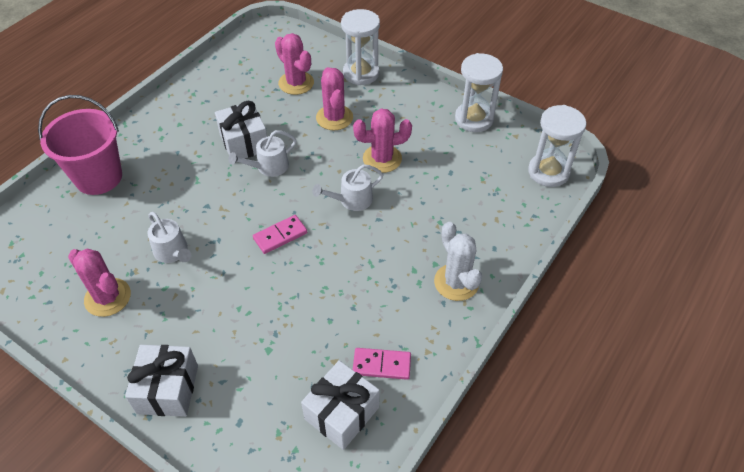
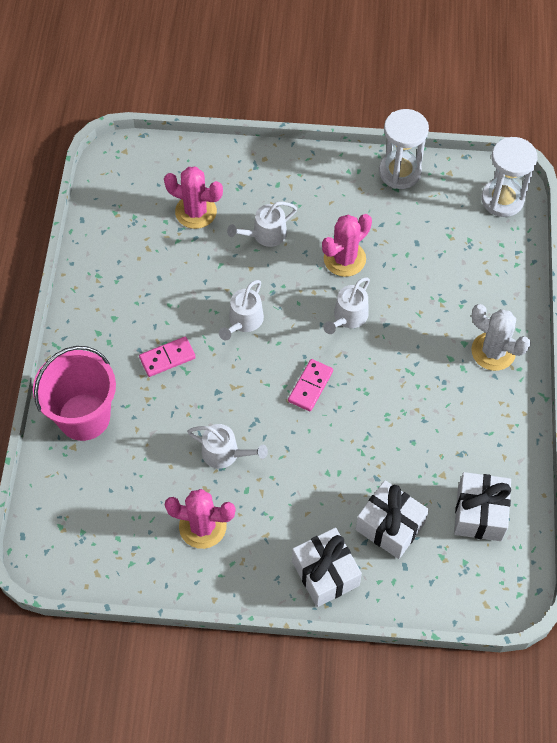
camera: 30 degrees left, 10 degrees up
(244, 142) = (198, 306): white gift -> white gift (390, 526)
(334, 118) = (265, 235): pink cactus -> white watering can
(361, 73) = (253, 168): white hourglass -> none
(381, 365) = (482, 457): pink domino -> pink domino (167, 358)

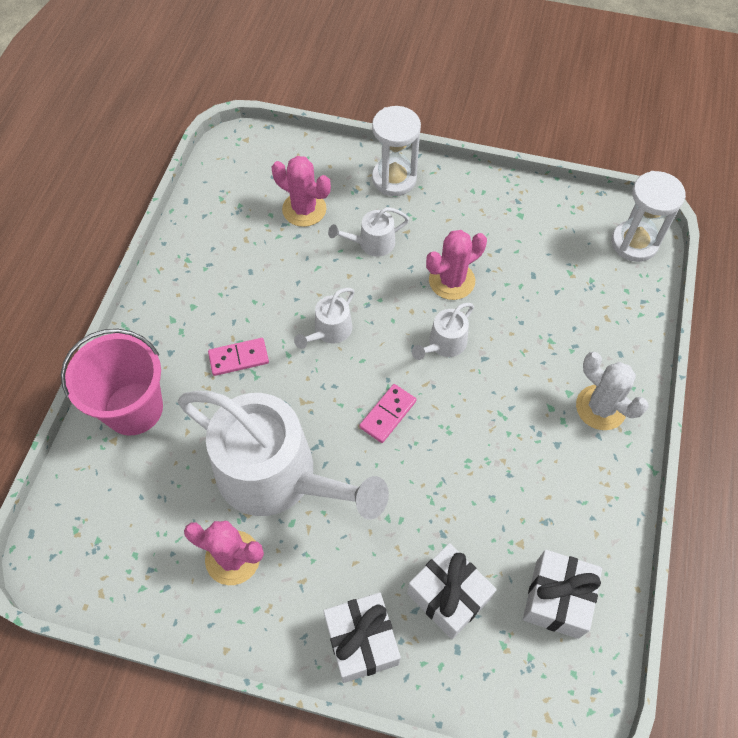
camera: 10 degrees right, 0 degrees up
(225, 453) = (277, 475): white watering can -> white watering can, size x2.38
(399, 172) = (527, 199): white hourglass -> white hourglass (394, 179)

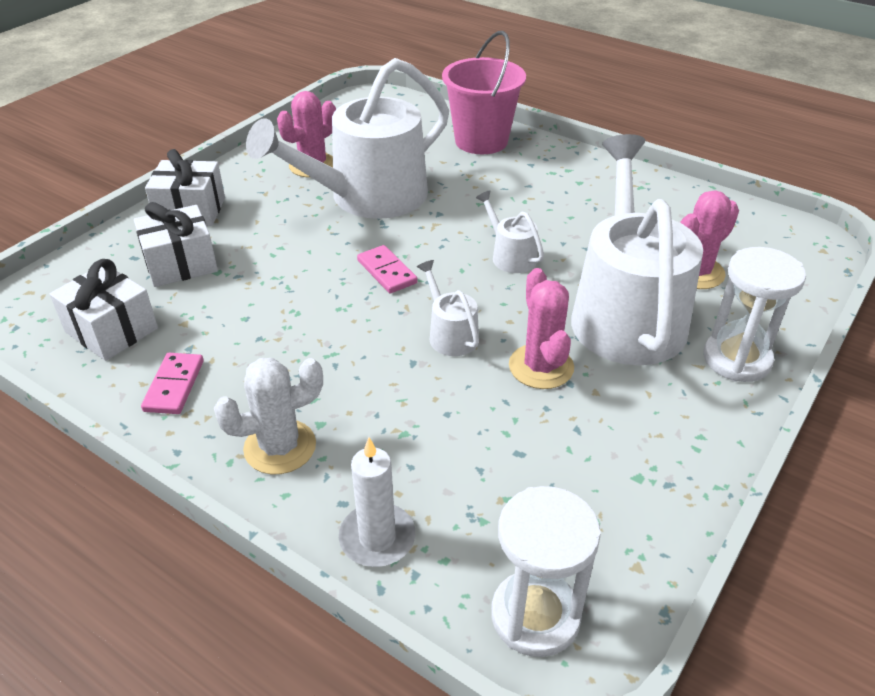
camera: 110 degrees right, 20 degrees down
(239, 358) = (505, 197): pink domino -> pink domino (174, 386)
(372, 243) = (626, 313): white watering can -> white watering can, size x2.38
(632, 326) = (377, 538): none -> white candle

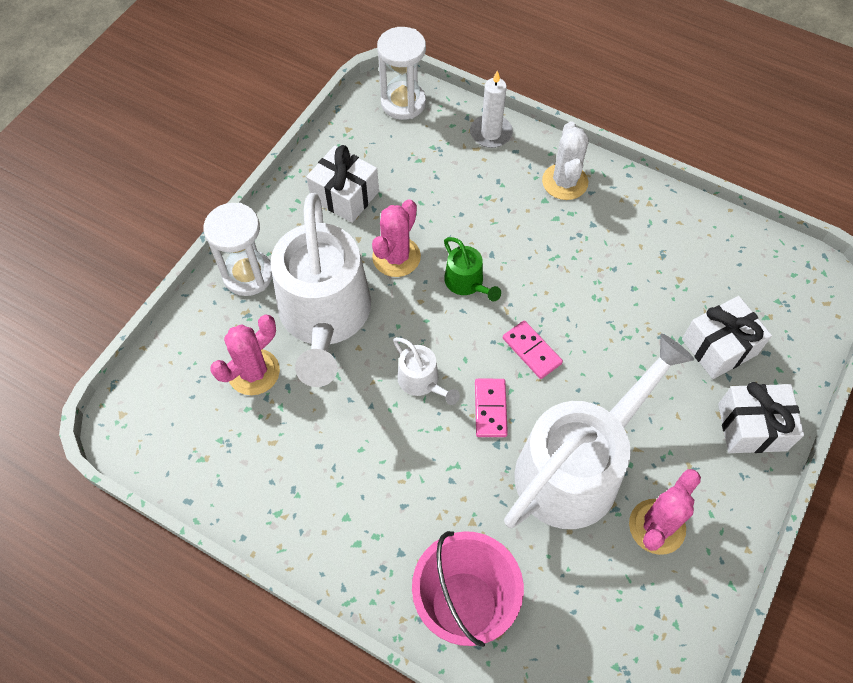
camera: 175 degrees right, 20 degrees up
(111, 330) = (731, 267): white gift -> white gift (345, 196)
(174, 386) = (656, 221): pink domino -> pink domino (490, 409)
(280, 447) = (565, 182): white cactus -> white cactus turned 60 degrees counterclockwise
(450, 334) = (467, 283): white watering can -> green watering can
(541, 367) = (396, 257): pink cactus -> pink cactus turned 45 degrees clockwise

